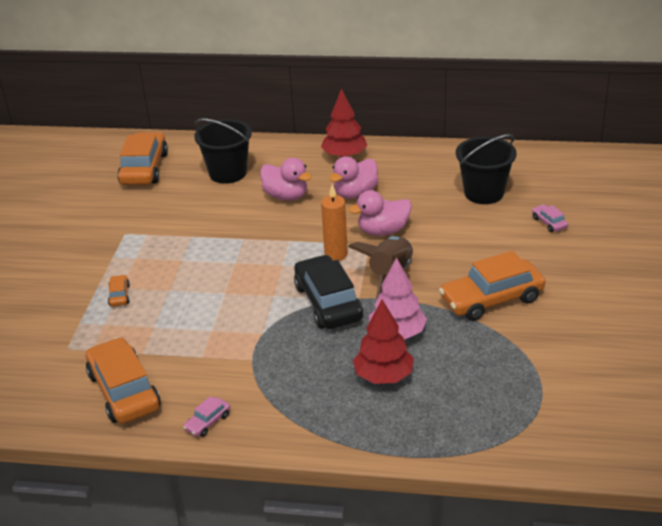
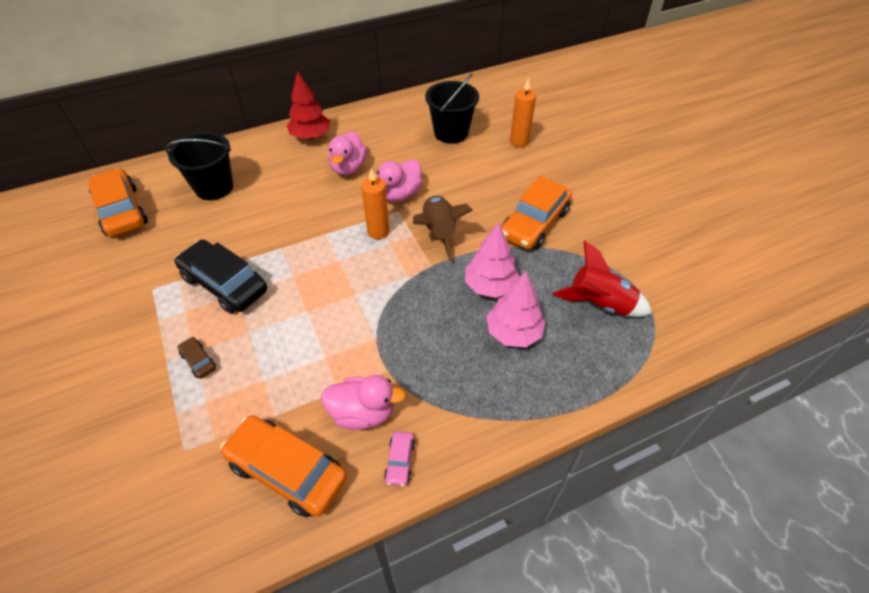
camera: 35 degrees left, 15 degrees up
(119, 295) = (198, 361): orange car -> brown car
(286, 196) = (288, 191): pink duck -> pink duck (363, 413)
(328, 302) = (409, 281): black car -> black car (225, 284)
(384, 376) = (513, 332): red tree -> pink tree
(488, 387) = (599, 304): none -> red rocket
(549, 223) = (519, 141): pink car -> orange candle

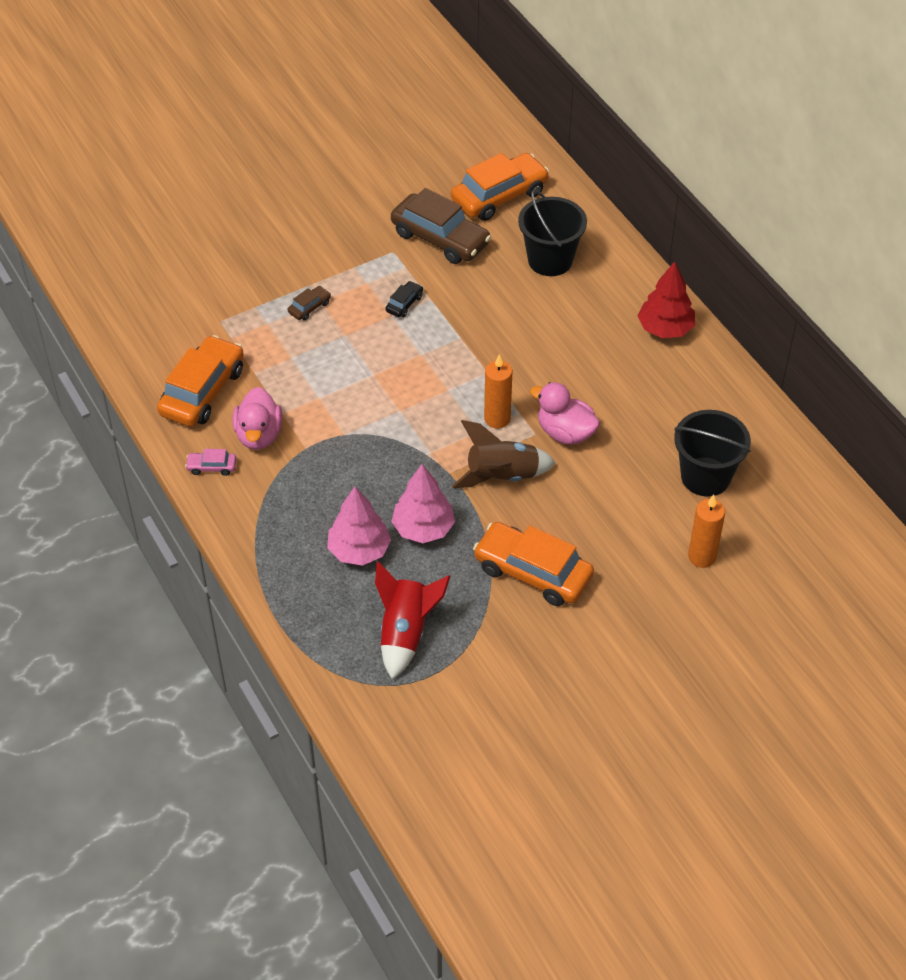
camera: 85 degrees right, 0 degrees up
(153, 253) = (440, 238): none -> brown car
(225, 284) = (404, 304): black car -> black car, size x0.44
(348, 168) = (607, 376): pink duck -> none

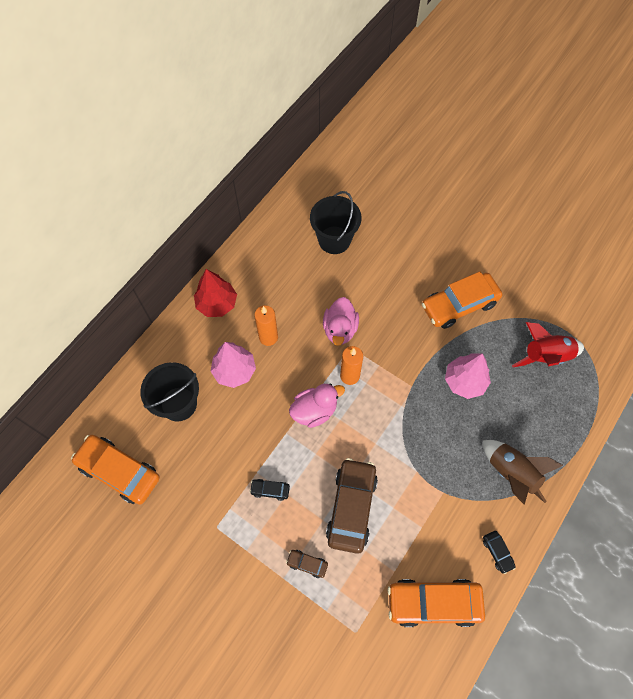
camera: 115 degrees left, 15 degrees up
(212, 467) = (497, 552): pink car -> black car
(259, 435) = (450, 533): pink duck -> pink duck (314, 411)
(359, 550) = (504, 412): pink tree -> pink tree (234, 371)
(440, 238) = (186, 496): brown car -> brown car (351, 507)
(502, 476) = (396, 352): brown rocket -> brown rocket (511, 473)
(533, 572) = (459, 305): orange car -> orange car turned 60 degrees clockwise
(702, 557) = (395, 223): orange candle -> orange candle (268, 337)

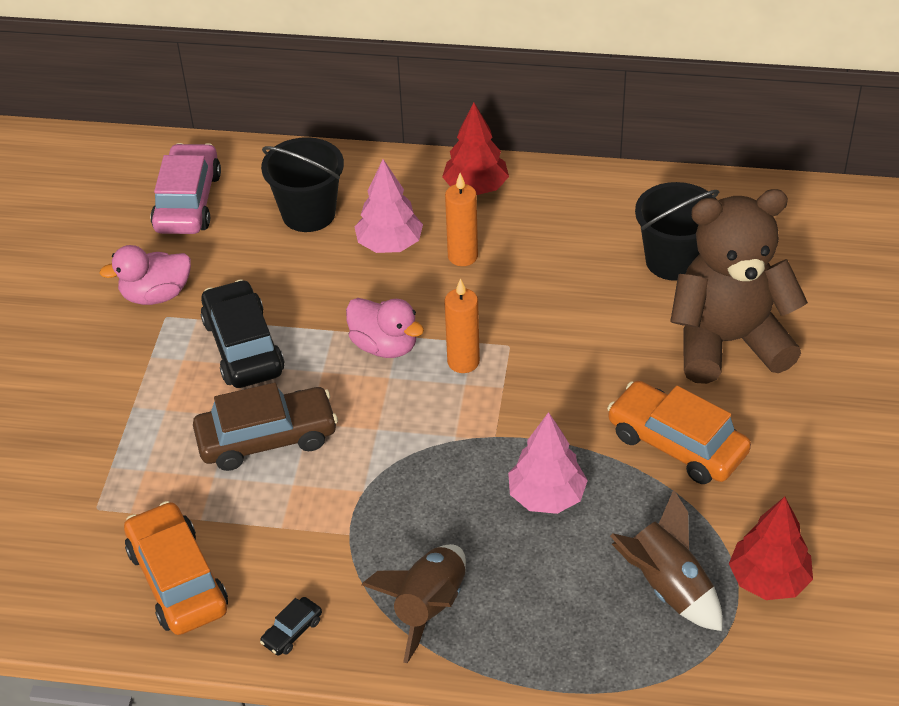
camera: 65 degrees right, 20 degrees down
(119, 471) = (188, 202): orange car -> pink car
(270, 490) = (243, 346): black car -> black car, size x2.27
(307, 564) = (163, 423): brown car -> none
(340, 329) = (529, 323): pink duck -> pink duck (156, 295)
(404, 247) = (728, 342): none -> brown teddy bear
(545, 356) = (667, 587): red rocket -> brown rocket
(559, 311) = (768, 580): none -> red tree

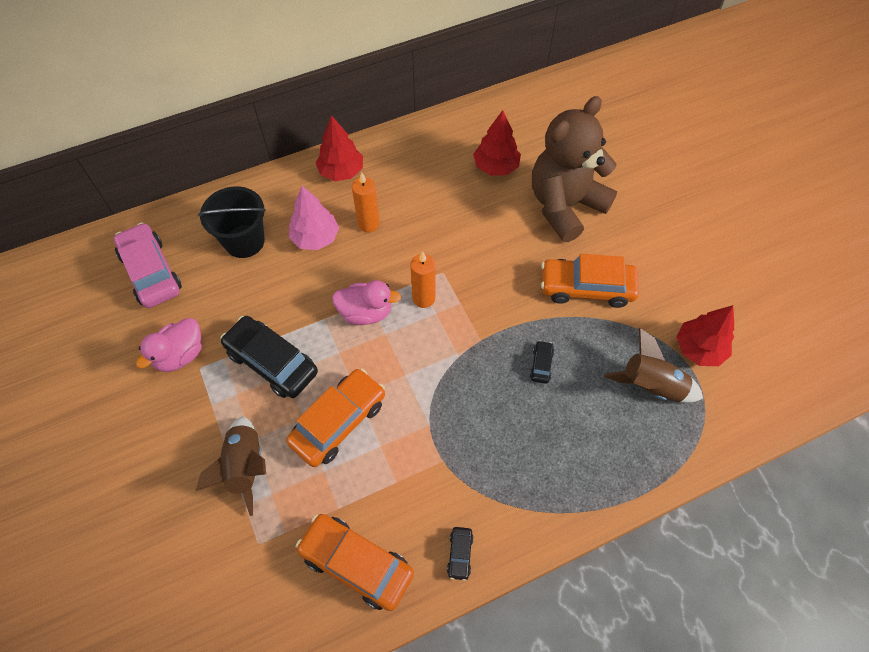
camera: 35 degrees left, 15 degrees up
(267, 438) = (338, 422): brown car -> orange car
(429, 607) = (530, 483): brown rocket -> brown rocket (245, 467)
(547, 496) = (541, 364): pink tree -> black car
(673, 261) = (495, 167): black bucket -> red tree

